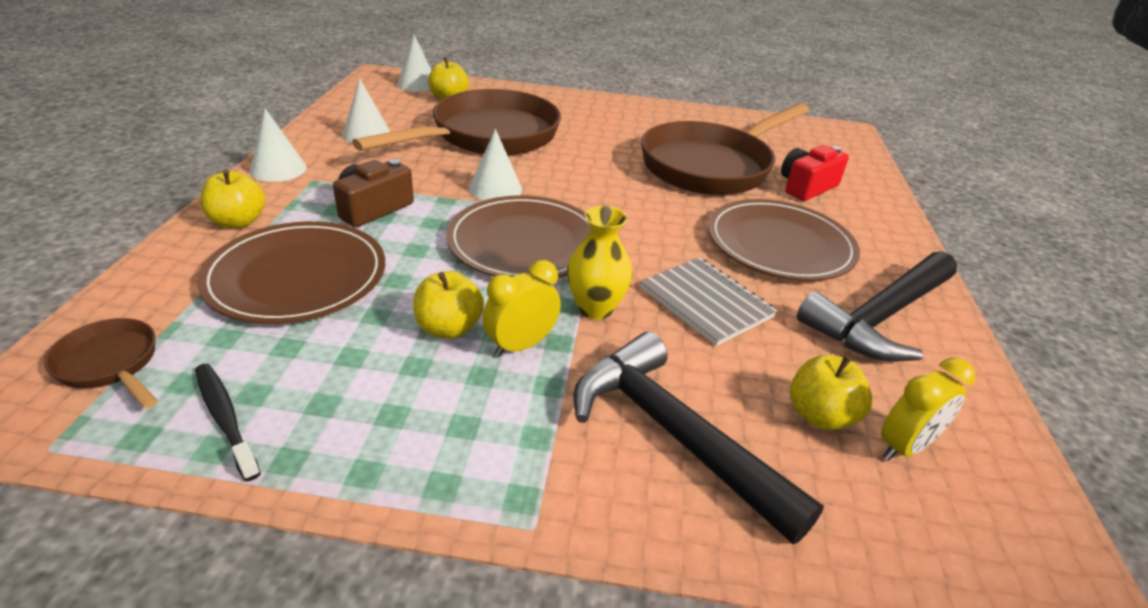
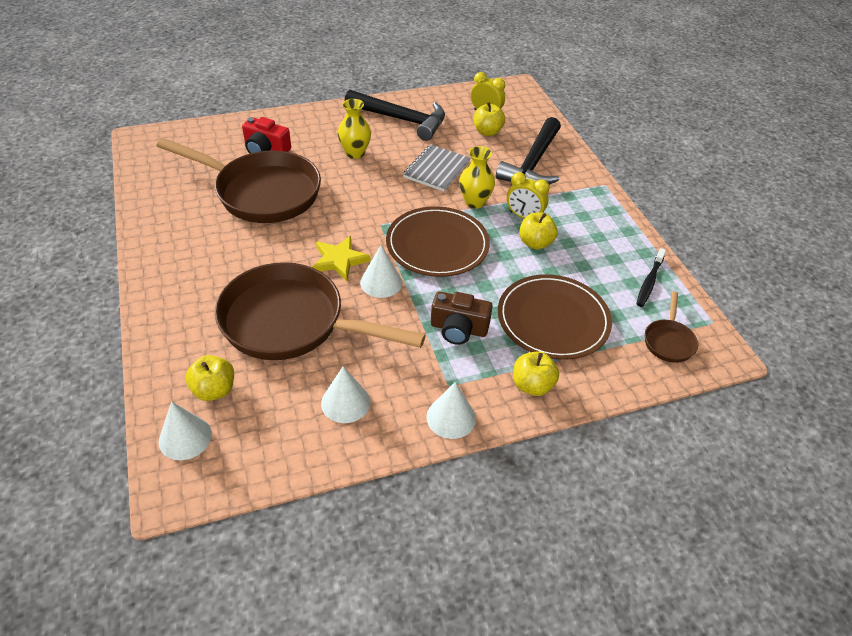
camera: 115 degrees left, 10 degrees up
(554, 177) = (339, 260): none -> yellow star
(780, 244) = (355, 153): brown plate -> yellow vase

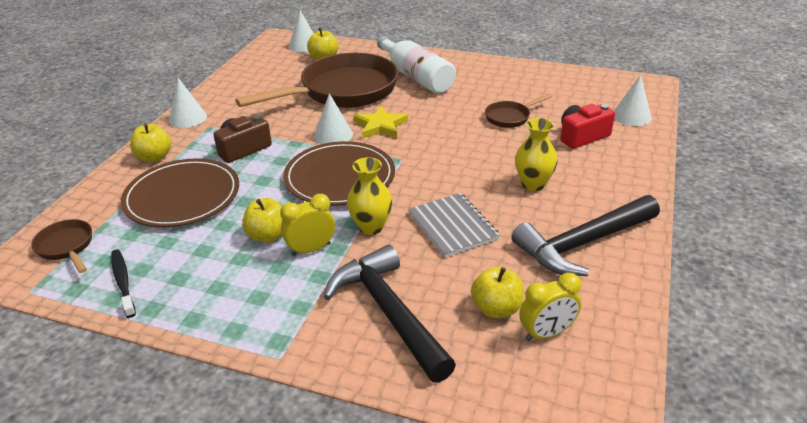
camera: 130 degrees right, 10 degrees down
(216, 282) = (416, 77): none -> white bottle
(261, 192) = (510, 117): brown pan -> brown pan, size x0.43
(345, 402) = (254, 90): white cone -> white cone (631, 116)

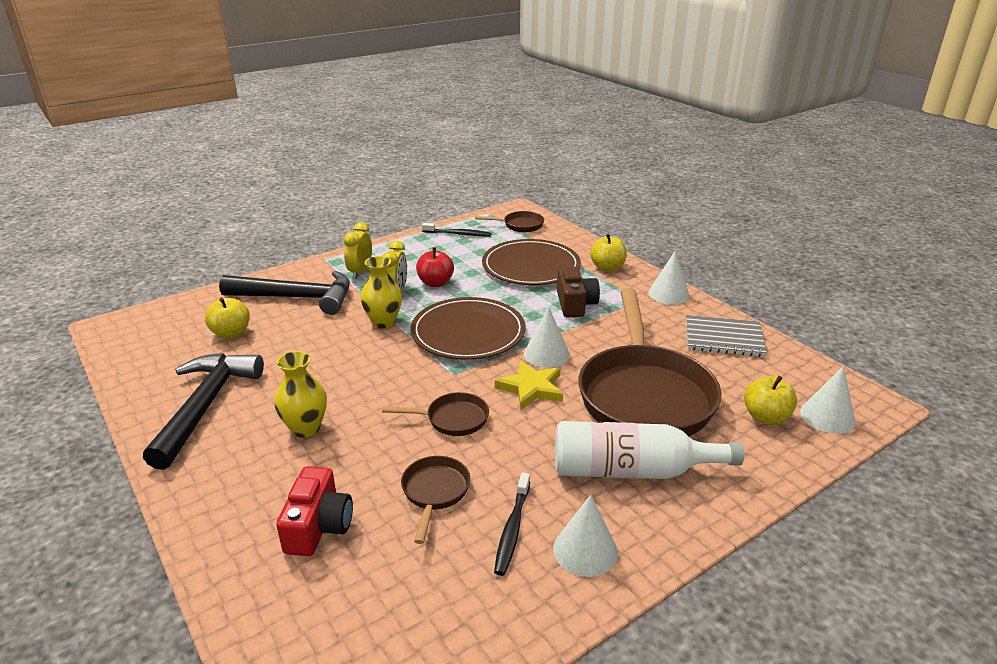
camera: 125 degrees right, 5 degrees down
(268, 235) = (435, 283): yellow apple -> red apple
(448, 138) = (452, 419): none -> brown pan
(452, 226) = (327, 355): grey notebook -> grey notebook (723, 338)
(499, 90) = (512, 529): none -> black toothbrush
(546, 333) = (183, 341): yellow clock -> yellow clock (360, 272)
(631, 116) = (285, 622): white cone -> white cone (585, 550)

